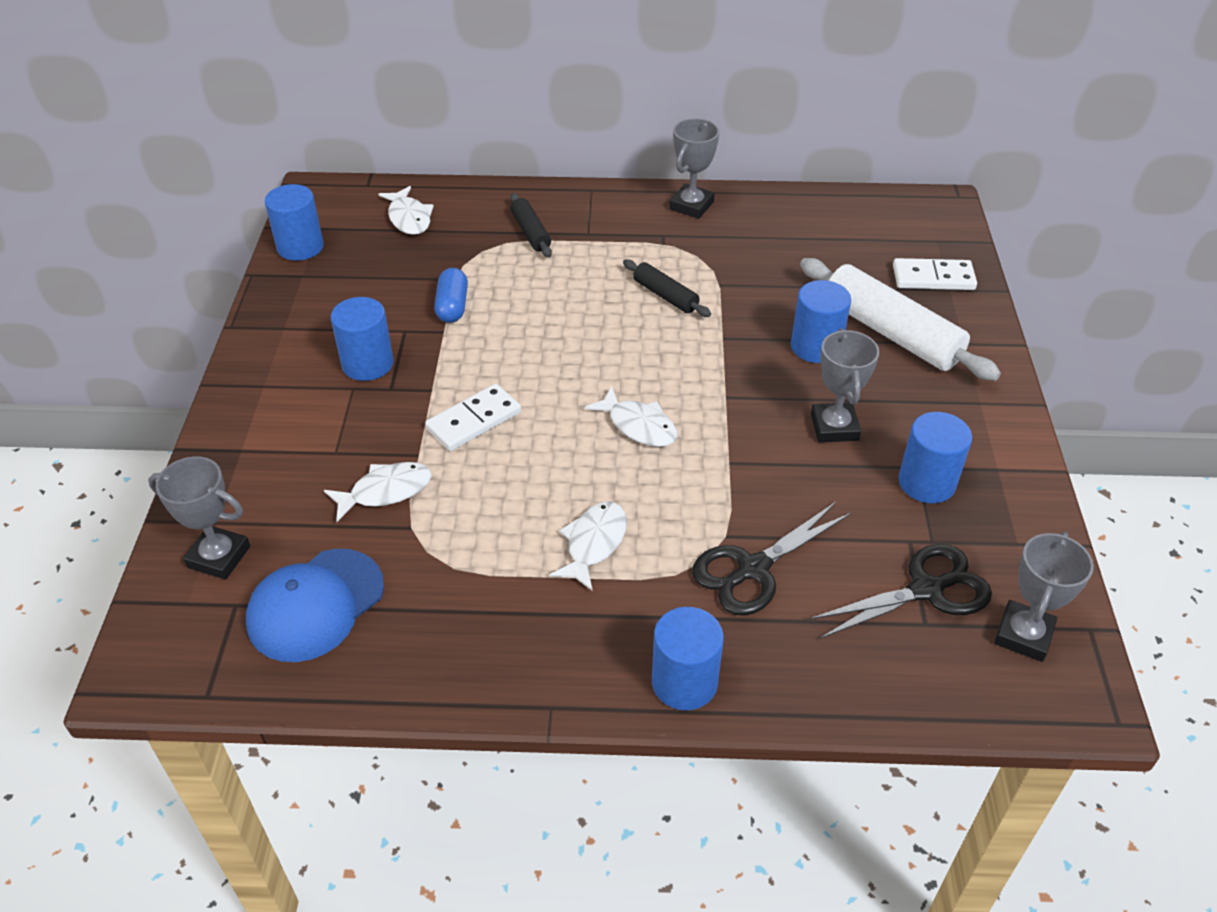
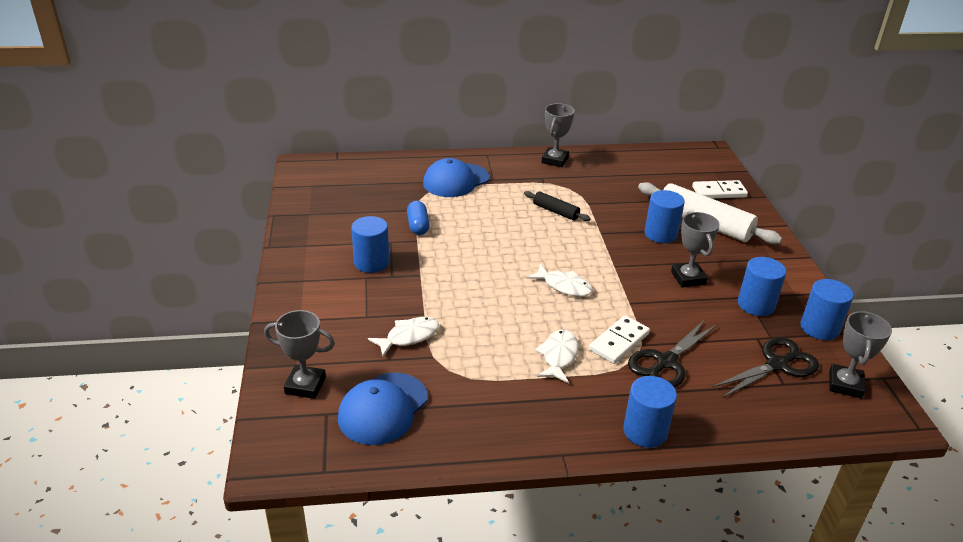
camera: 10 degrees left, 10 degrees down
(300, 247) = (302, 197): blue cylinder -> blue cylinder (819, 328)
(409, 218) = (371, 176): white fish -> none
(474, 420) = (455, 291): white domino -> white domino (619, 342)
(531, 232) = (456, 180): black rolling pin -> blue cap

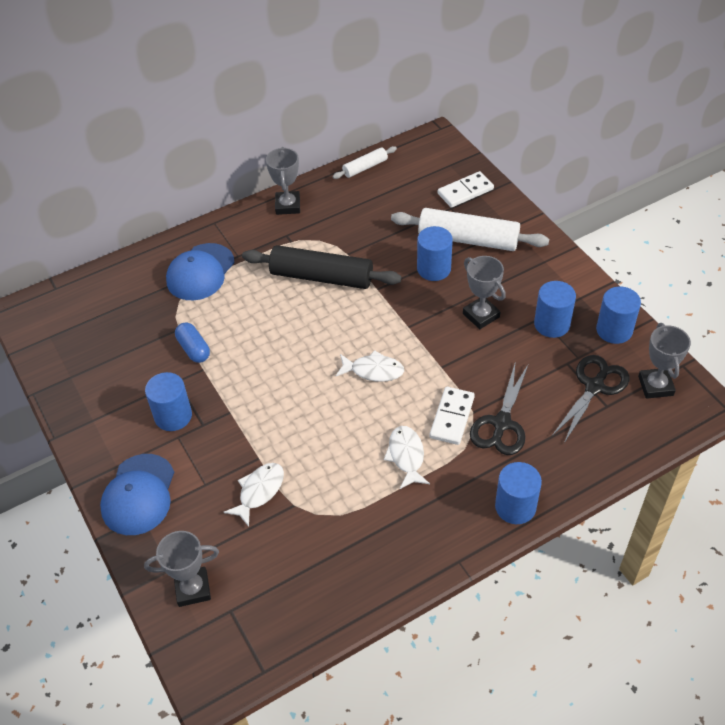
camera: 20 degrees left, 15 degrees up
(383, 408) = (279, 582): blue cap -> blue cap (138, 494)
(555, 211) = (321, 277): black rolling pin -> black rolling pin, size x1.96
(636, 154) = (365, 167): none -> white rolling pin

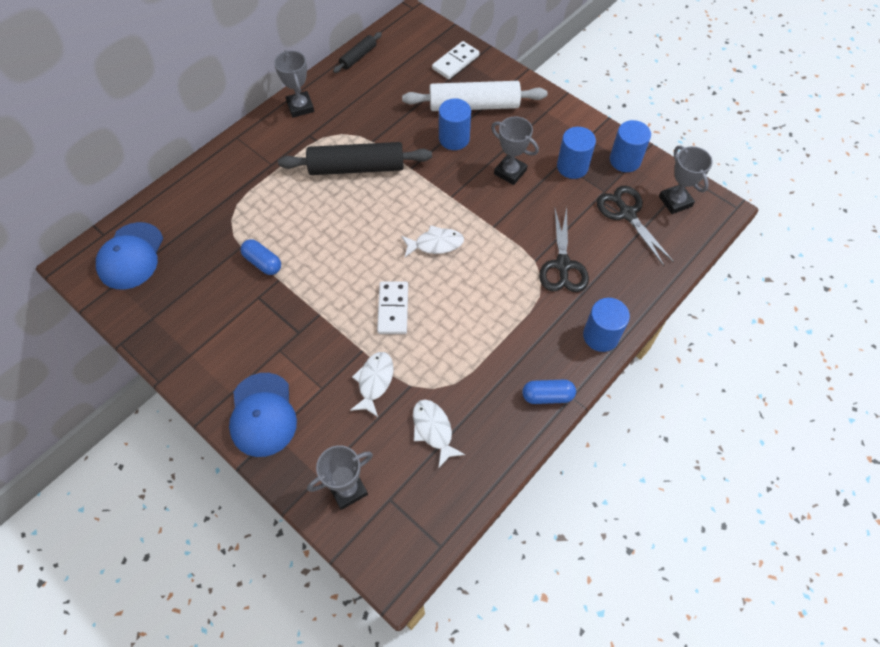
camera: 20 degrees left, 10 degrees up
(173, 416) = (267, 331): blue cylinder -> none
(200, 272) = (241, 187): blue cap -> blue cap (131, 256)
(365, 167) = (358, 57): white rolling pin -> black rolling pin
(406, 456) = (493, 315): white fish -> white fish (433, 430)
(433, 553) = (547, 396): none -> blue capsule
(452, 417) = (519, 270): white domino -> white domino (393, 309)
(594, 387) = (627, 214): black scissors -> black scissors turned 45 degrees counterclockwise

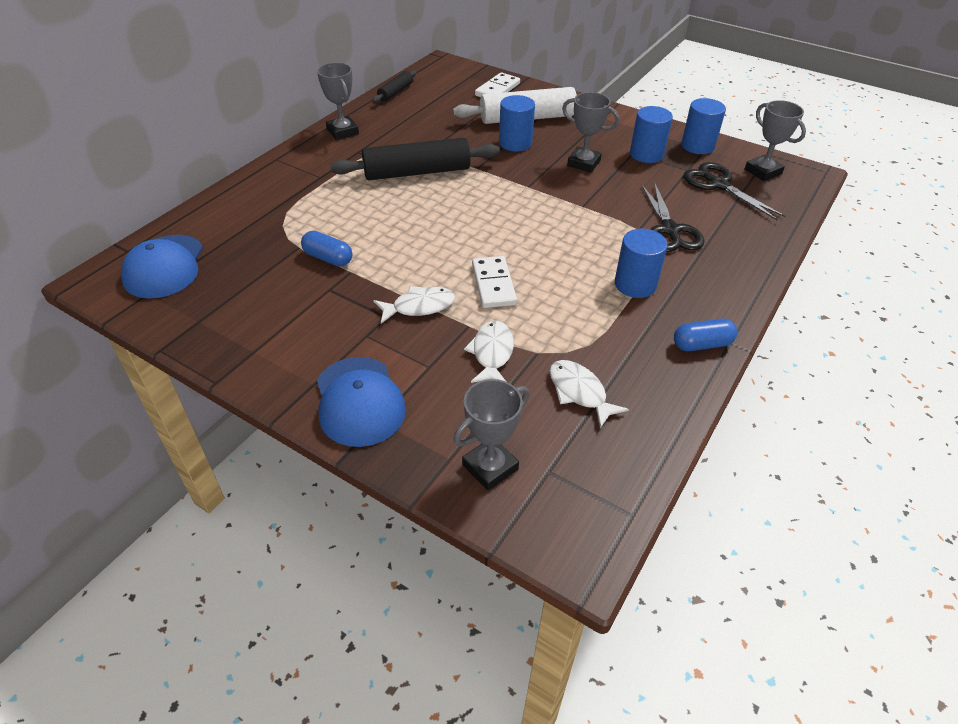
camera: 10 degrees left, 15 degrees down
(435, 244) = (524, 225): white fish -> white fish (419, 306)
(601, 336) = (737, 285): blue cylinder -> blue cylinder (635, 284)

